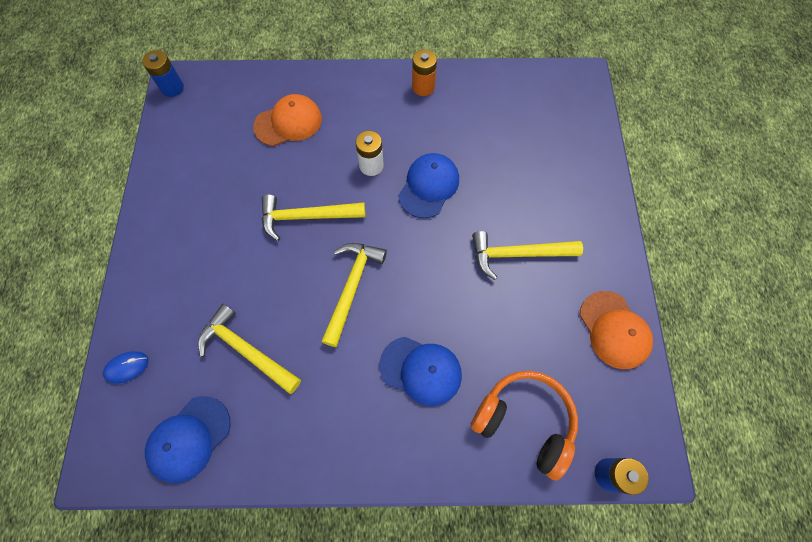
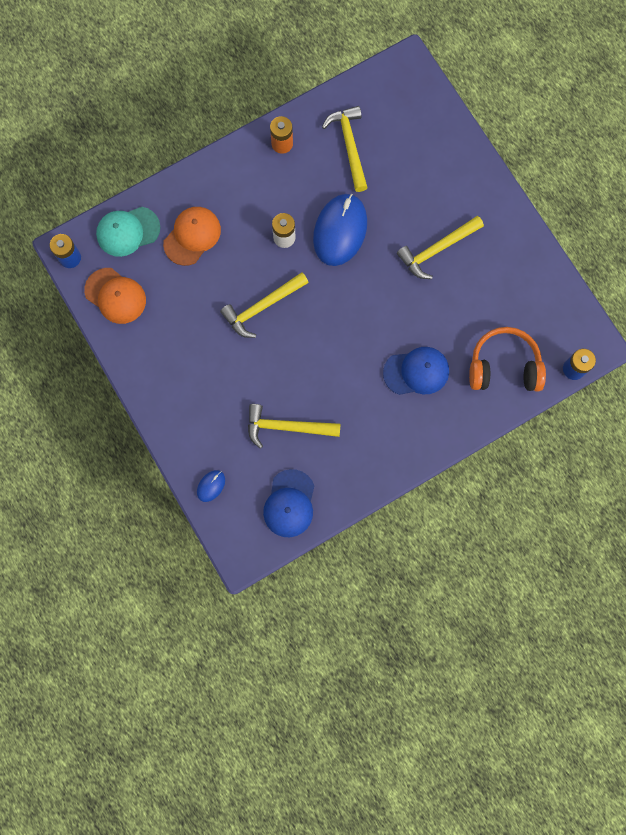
camera: 30 degrees left, 10 degrees up
(236, 91) = (128, 231): none -> turquoise cap
(352, 287) = (332, 341): yellow hammer -> yellow hammer (349, 146)
(429, 186) = (340, 231): blue cap -> blue mouse
(614, 330) = (532, 269): orange cap -> orange cap (115, 296)

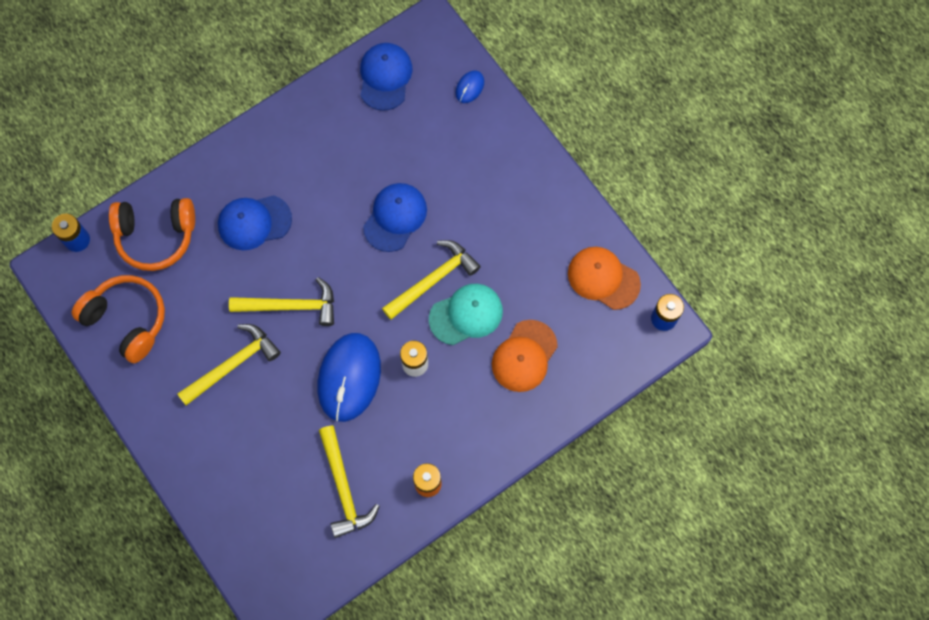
camera: 175 degrees right, 5 degrees down
(128, 231) = (601, 355): turquoise cap -> turquoise cap (466, 314)
(287, 427) = (394, 153): yellow hammer -> yellow hammer (291, 306)
(291, 365) = (395, 217): none -> blue cap
(527, 294) = (127, 320): none -> orange headphones

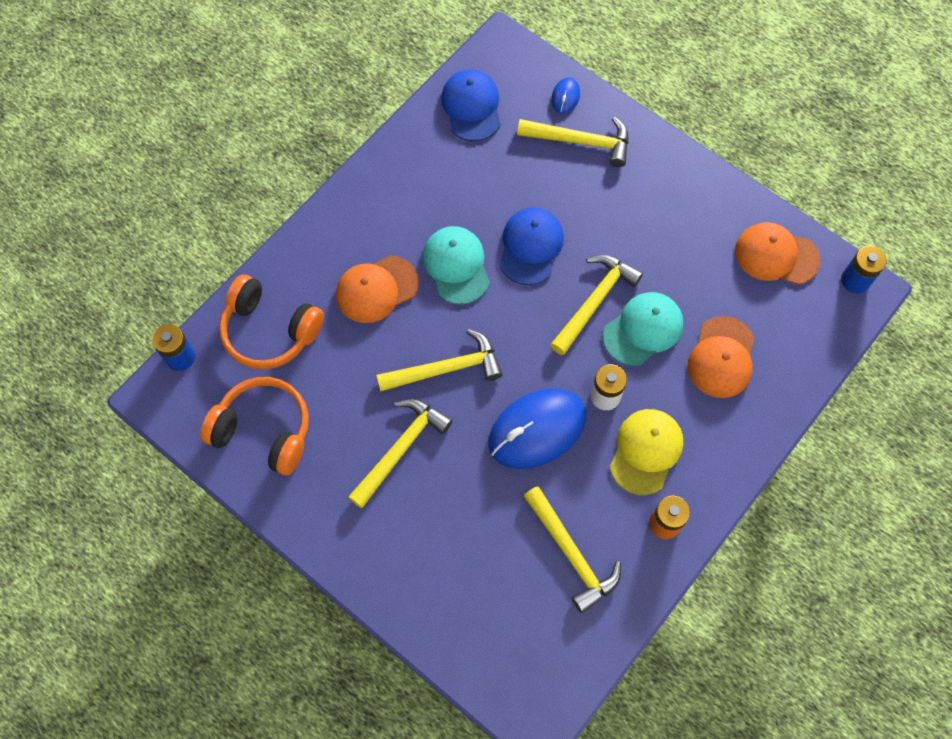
camera: 15 degrees left, 5 degrees down
(156, 236) = (270, 331): orange headphones -> orange headphones turned 45 degrees clockwise
(254, 222) = (376, 289): blue cap -> orange cap
(327, 218) = (456, 266): none -> turquoise cap
(349, 377) = (537, 430): blue mouse -> blue mouse turned 60 degrees clockwise
(433, 419) = (646, 451): none -> yellow cap
(469, 133) = (580, 142): none -> yellow hammer

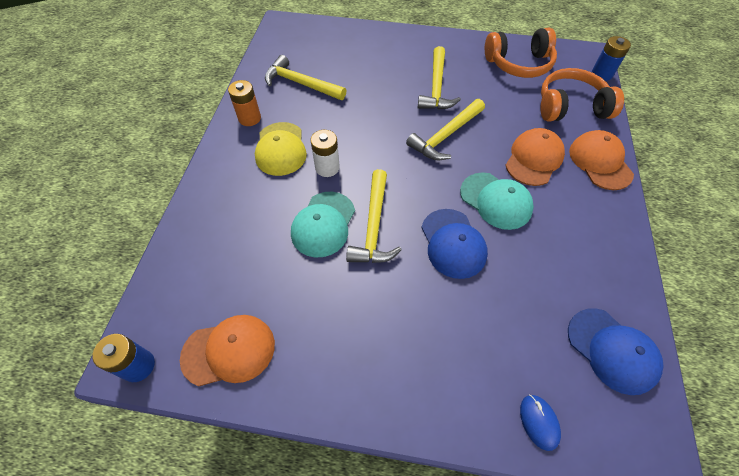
camera: 150 degrees right, 10 degrees down
(537, 430) = (361, 130): blue mouse -> none
(580, 142) = (484, 372): yellow hammer -> none
(721, 357) = (249, 233): orange cap -> orange cap (600, 162)

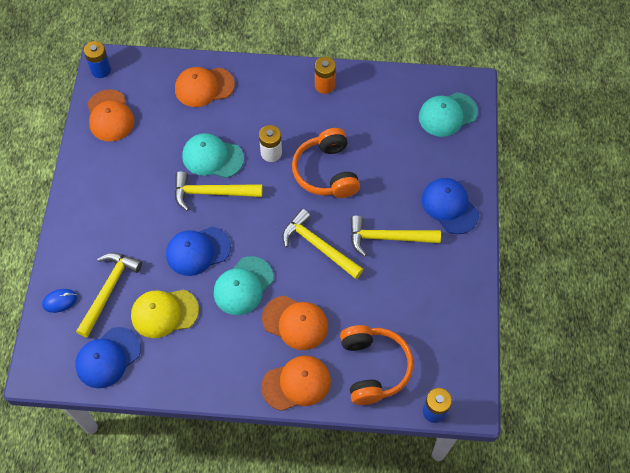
camera: 85 degrees right, 5 degrees up
(215, 230) = (204, 87): none -> orange cap
(280, 149) = (290, 115): yellow cap -> yellow cap (164, 313)
(301, 83) = (377, 118): yellow hammer -> yellow hammer (109, 290)
(308, 39) = (447, 114): none -> turquoise cap
(405, 47) = (449, 206): none -> blue cap
(519, 64) = (439, 322): orange headphones -> orange headphones (326, 172)

